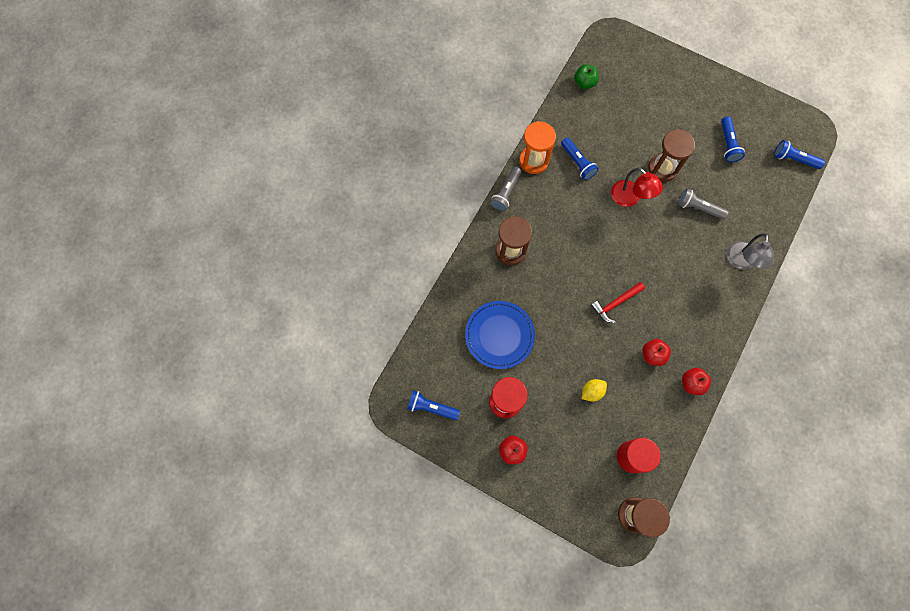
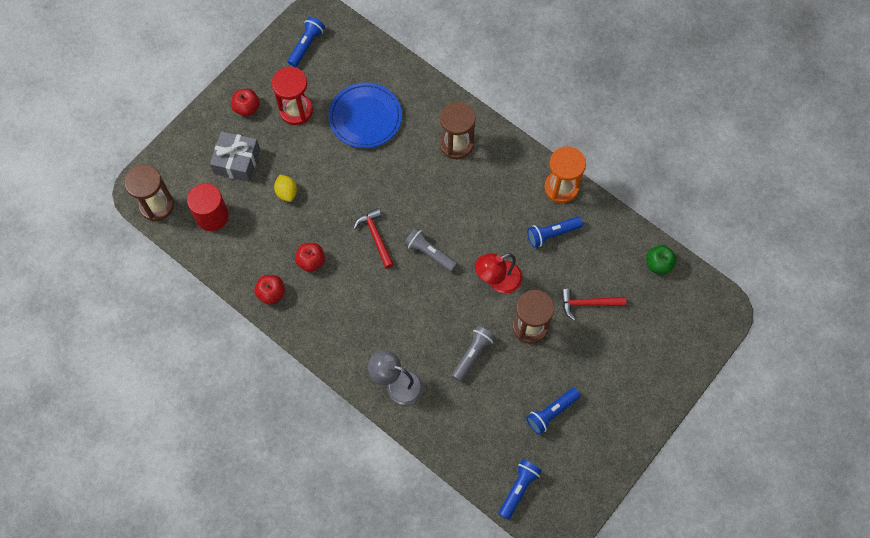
camera: 100 degrees right, 5 degrees down
(506, 193) = (526, 152): grey flashlight -> grey flashlight (429, 253)
(571, 446) = (237, 162): none -> grey gift
(631, 129) = (587, 304): none -> red hammer
(727, 144) = (551, 413): blue flashlight -> blue flashlight turned 45 degrees counterclockwise

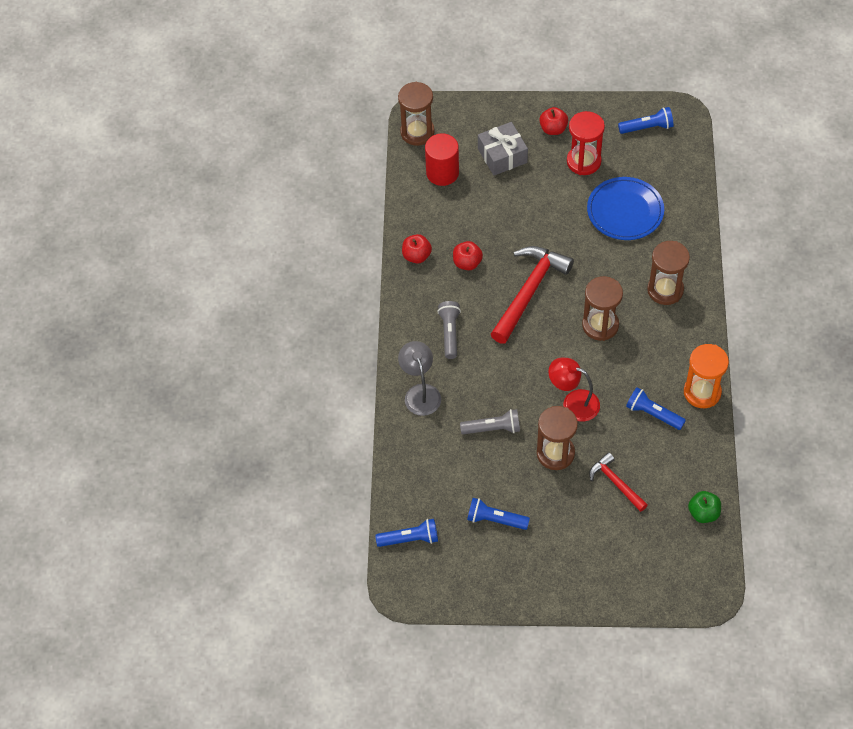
camera: 55 degrees right, 10 degrees down
(286, 192) = (508, 206): yellow lemon -> none
(375, 236) = (529, 291): red hammer -> red hammer, size x1.81
(429, 253) = (551, 338): grey flashlight -> grey flashlight (449, 333)
(448, 211) = (600, 325): none -> brown hourglass

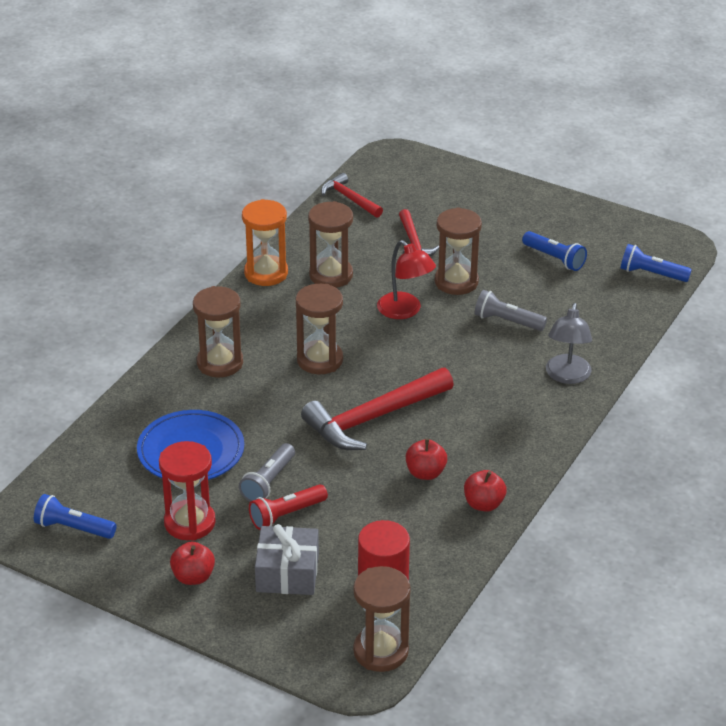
camera: 155 degrees left, 20 degrees down
(449, 333) = (496, 415): grey flashlight -> grey flashlight (268, 482)
(531, 193) = (286, 515): none -> red flashlight
(653, 414) = (331, 275): blue flashlight -> brown hourglass
(703, 513) = (349, 198): green apple -> red hammer

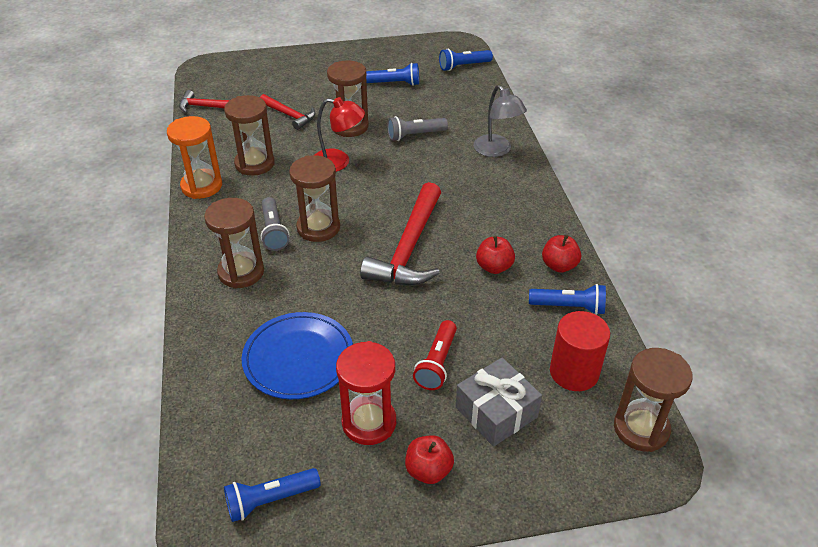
camera: 40 degrees left, 5 degrees up
(268, 482) = (391, 345): grey flashlight -> grey flashlight (274, 231)
(446, 539) = (569, 307): none -> blue flashlight

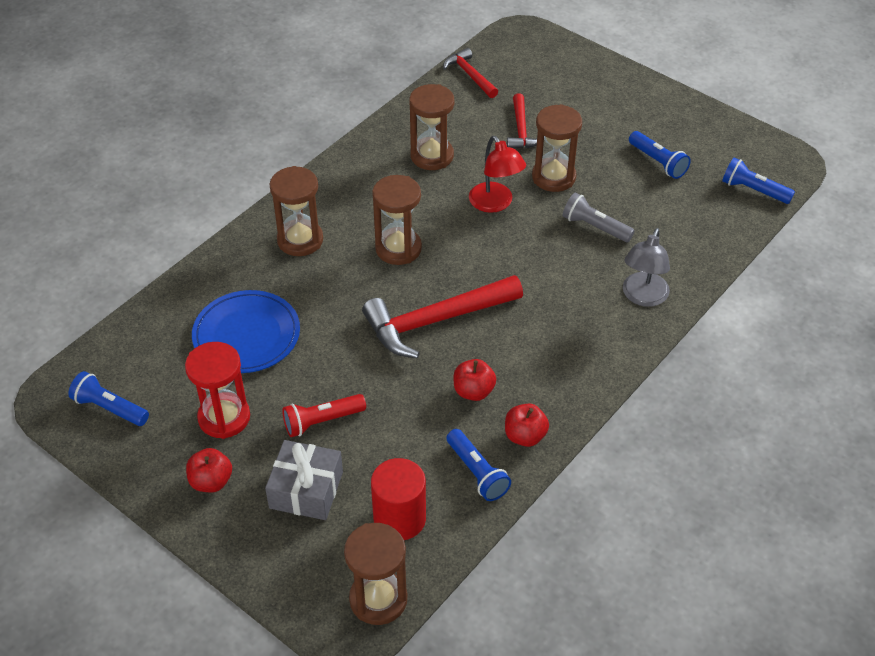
camera: 50 degrees right, 5 degrees up
(201, 186) = (369, 147): orange hourglass -> none
(274, 231) = (364, 225): grey flashlight -> none

